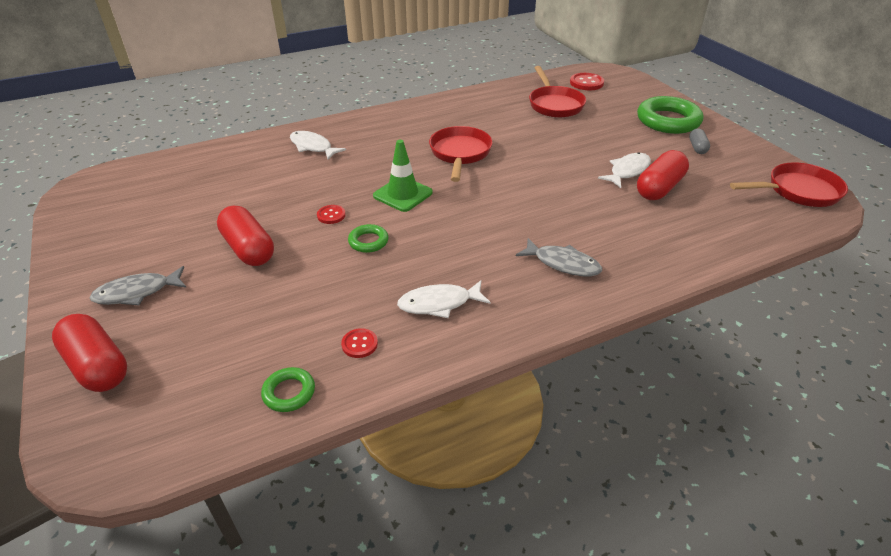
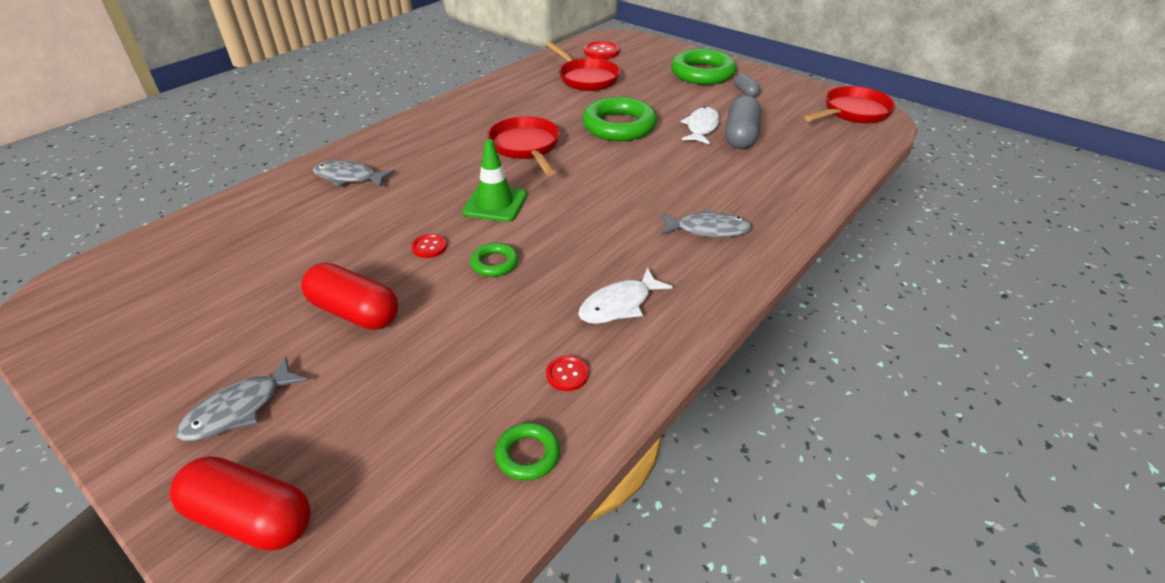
camera: 25 degrees left, 0 degrees up
(313, 147) = (349, 177): white fish -> grey fish
(552, 153) = (619, 126): none -> green ring
(659, 188) = (740, 136): red capsule -> grey capsule

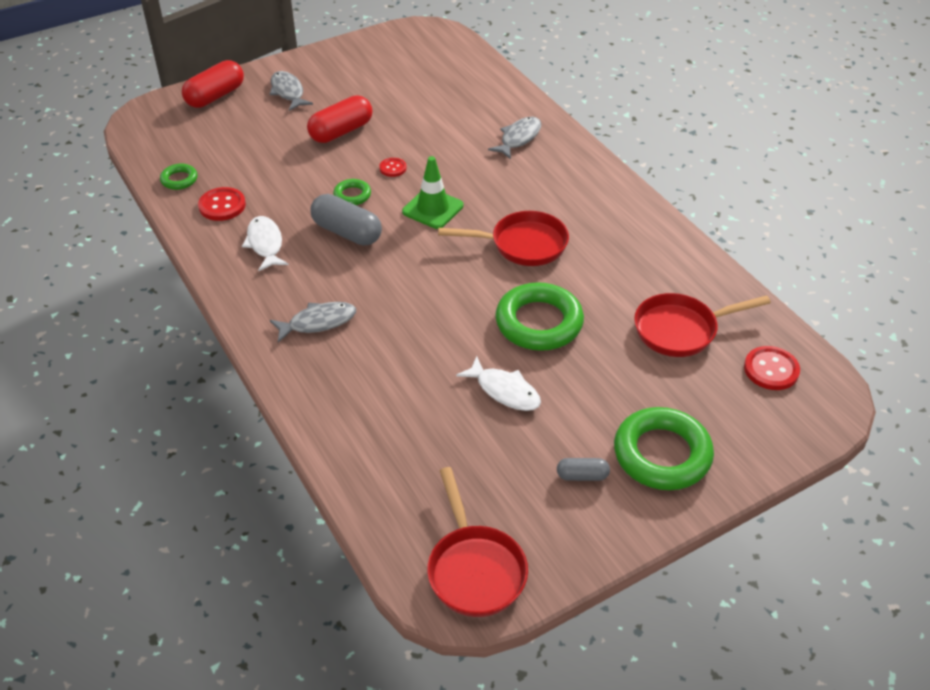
camera: 110 degrees right, 5 degrees up
(567, 374) = (222, 205): red button -> red button, size x1.64
(708, 229) = (318, 322): grey fish -> grey fish turned 135 degrees counterclockwise
(740, 136) = (467, 417): grey capsule -> grey capsule (347, 232)

